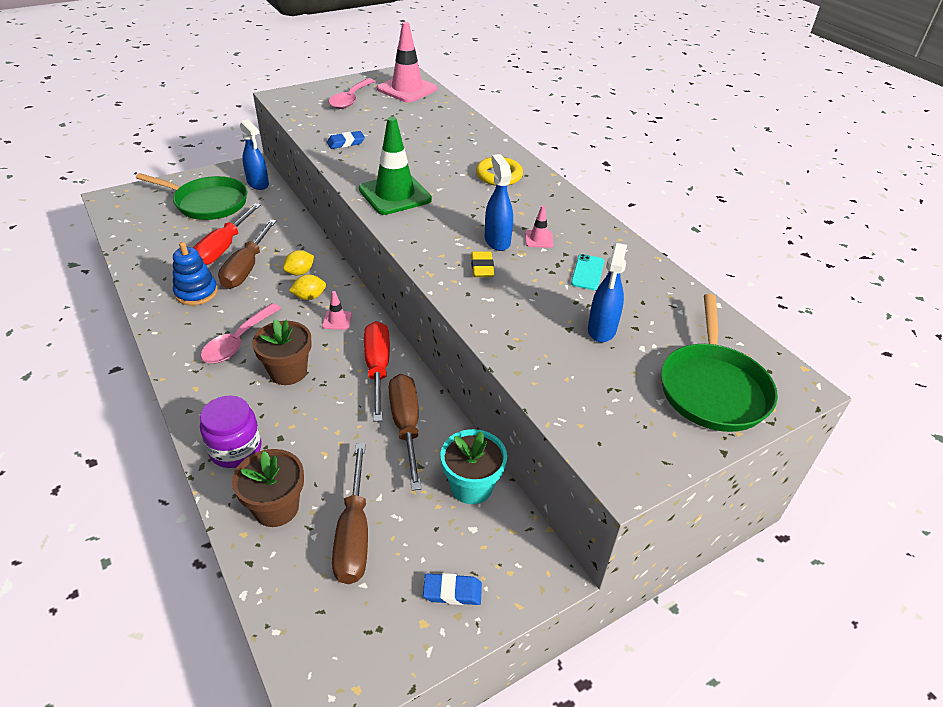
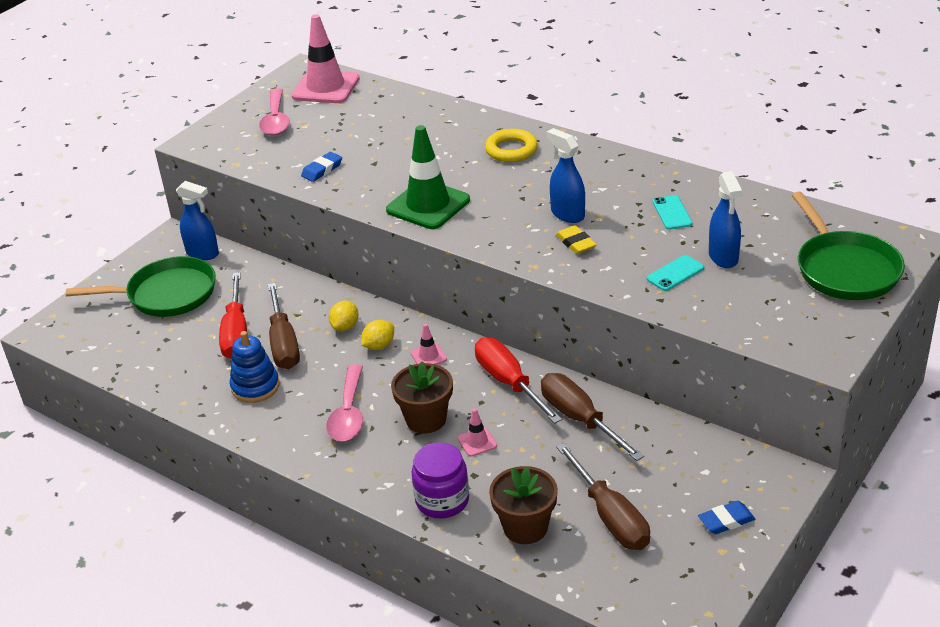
camera: 20 degrees left, 5 degrees down
(471, 486) = (677, 441): turquoise flower pot -> none
(538, 239) = (603, 198): pink traffic cone -> pink traffic cone (477, 442)
(545, 328) = (675, 273): none -> turquoise phone

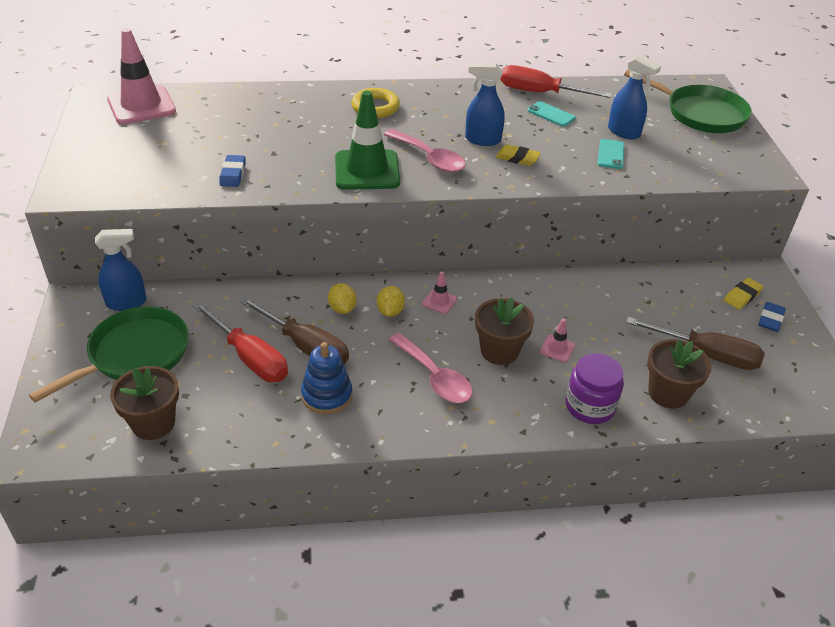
camera: 45 degrees left, 5 degrees up
(126, 348) = (153, 423): none -> brown flower pot
(276, 120) = (128, 147): pink spoon -> pink spoon (429, 158)
(509, 383) = (523, 294): red screwdriver -> red screwdriver (540, 93)
(580, 419) = (602, 297): brown screwdriver -> none
(728, 486) = (742, 296): none -> yellow eraser

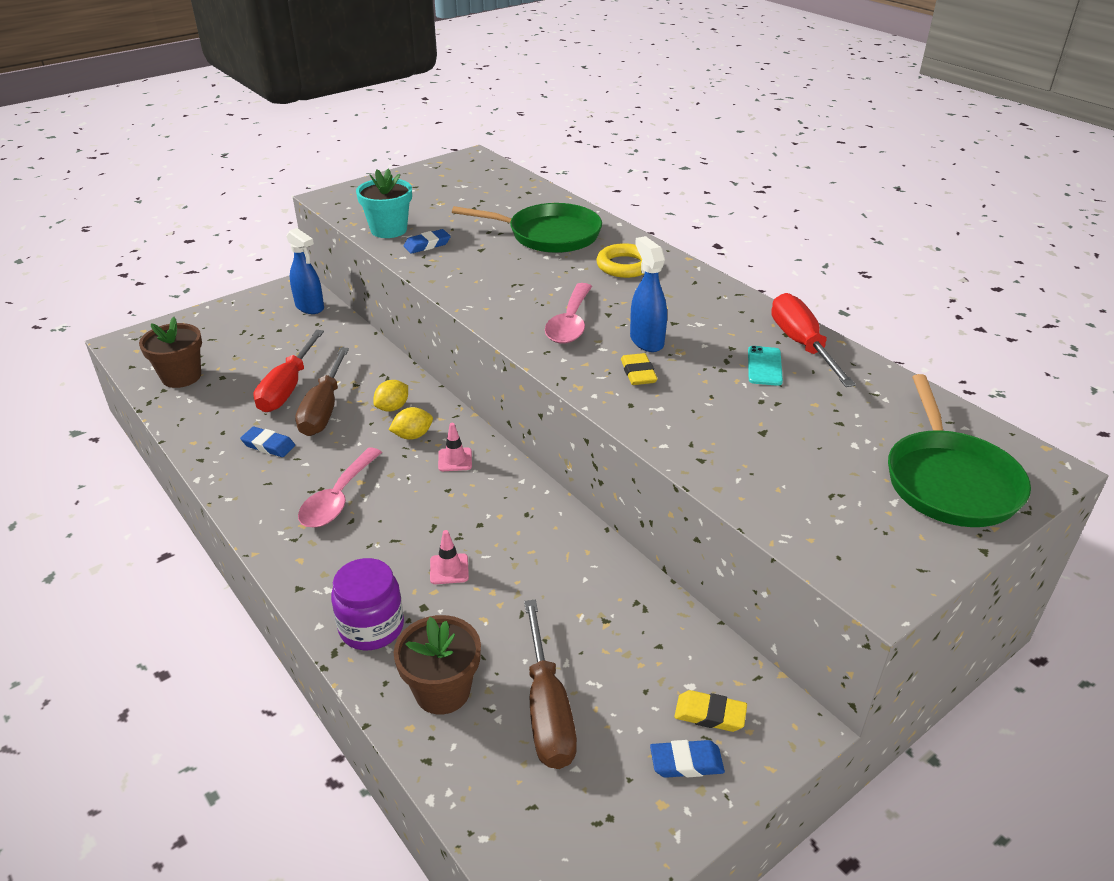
camera: 60 degrees right, 5 degrees down
(134, 354) = (252, 336): green pan -> green pan (549, 235)
(141, 105) = (482, 176): pink traffic cone -> none
(178, 183) = (389, 230): none -> turquoise flower pot
(327, 395) = (268, 445): blue stacking toy -> blue eraser
(367, 170) = (506, 299): green traffic cone -> none
(499, 351) = (411, 527): brown flower pot -> none
(611, 154) = (734, 434): turquoise phone -> none
(624, 132) = (801, 429): blue spray bottle -> none

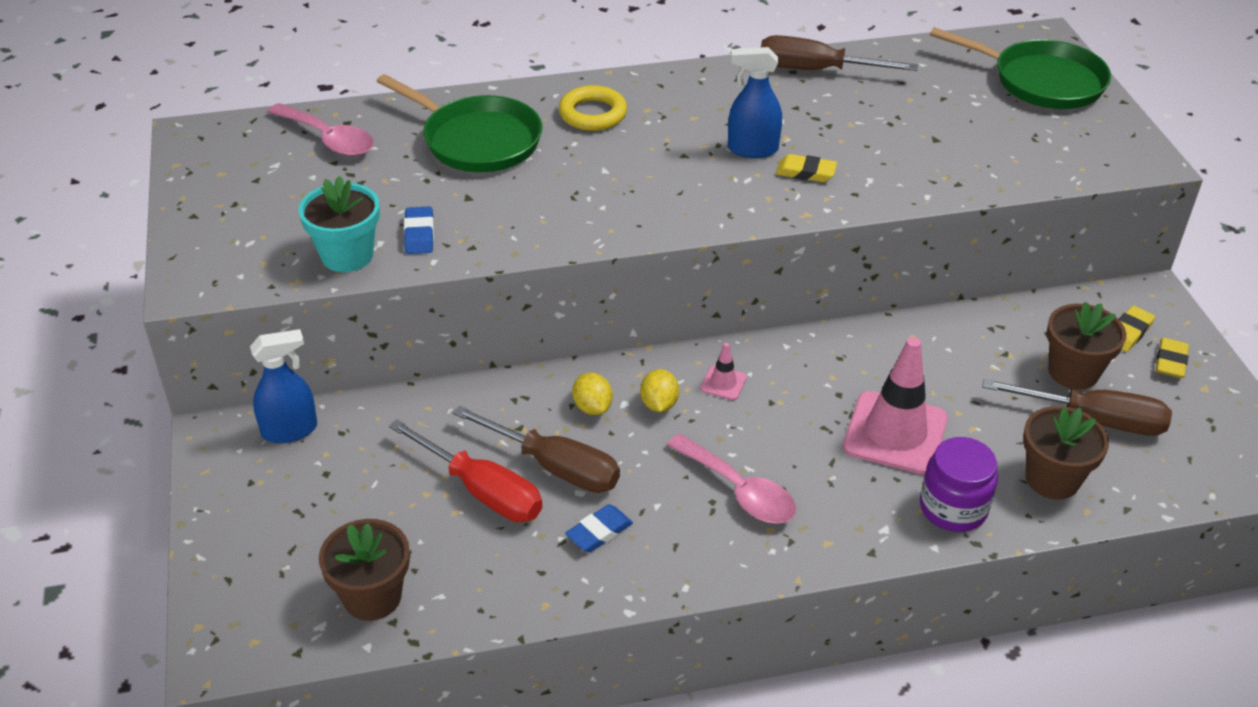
camera: 65 degrees left, 5 degrees up
(449, 569) = (895, 433): pink traffic cone -> pink traffic cone, size x2.27
(549, 235) = (477, 140): green pan -> green pan turned 90 degrees clockwise
(570, 323) = (686, 184): pink spoon -> pink spoon (329, 139)
(611, 678) = (1073, 372): none -> brown flower pot
(686, 762) = (1170, 361): blue eraser -> yellow eraser
(764, 366) = (838, 102): turquoise phone -> none
(802, 345) = (816, 70): red screwdriver -> brown screwdriver

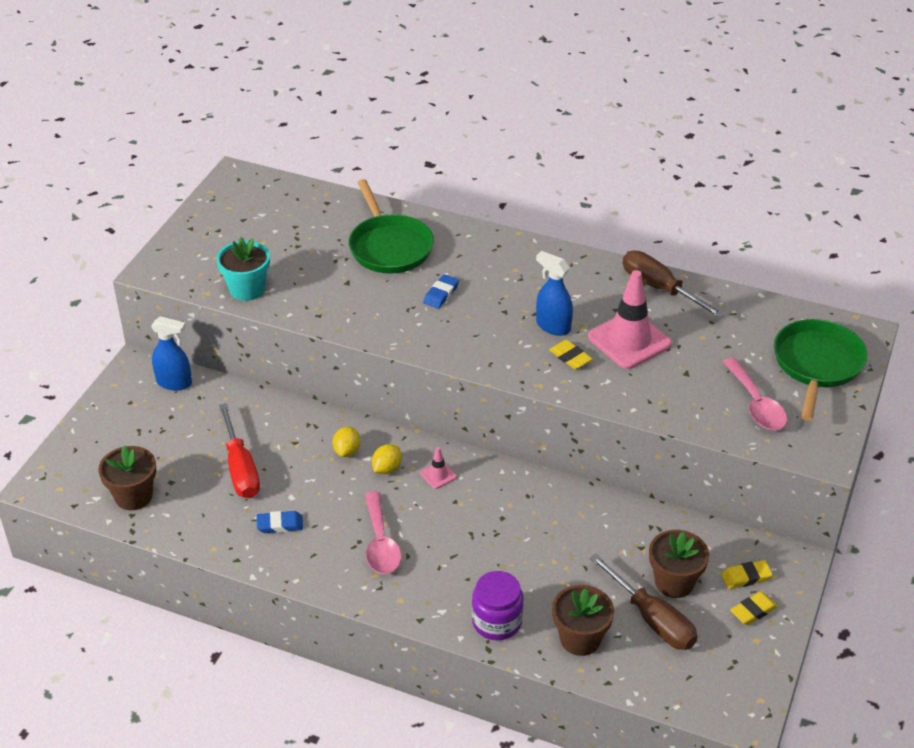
camera: 35 degrees right, 0 degrees up
(329, 139) = (306, 210): pink spoon -> pink spoon (756, 404)
(419, 234) = (297, 294): blue eraser -> blue eraser (441, 294)
(554, 466) = (292, 475): brown screwdriver -> none
(593, 114) = (477, 258): yellow ring -> none
(895, 433) = (511, 559): pink traffic cone -> pink traffic cone (629, 340)
(1041, 81) = (817, 365): green pan -> green pan turned 135 degrees counterclockwise

